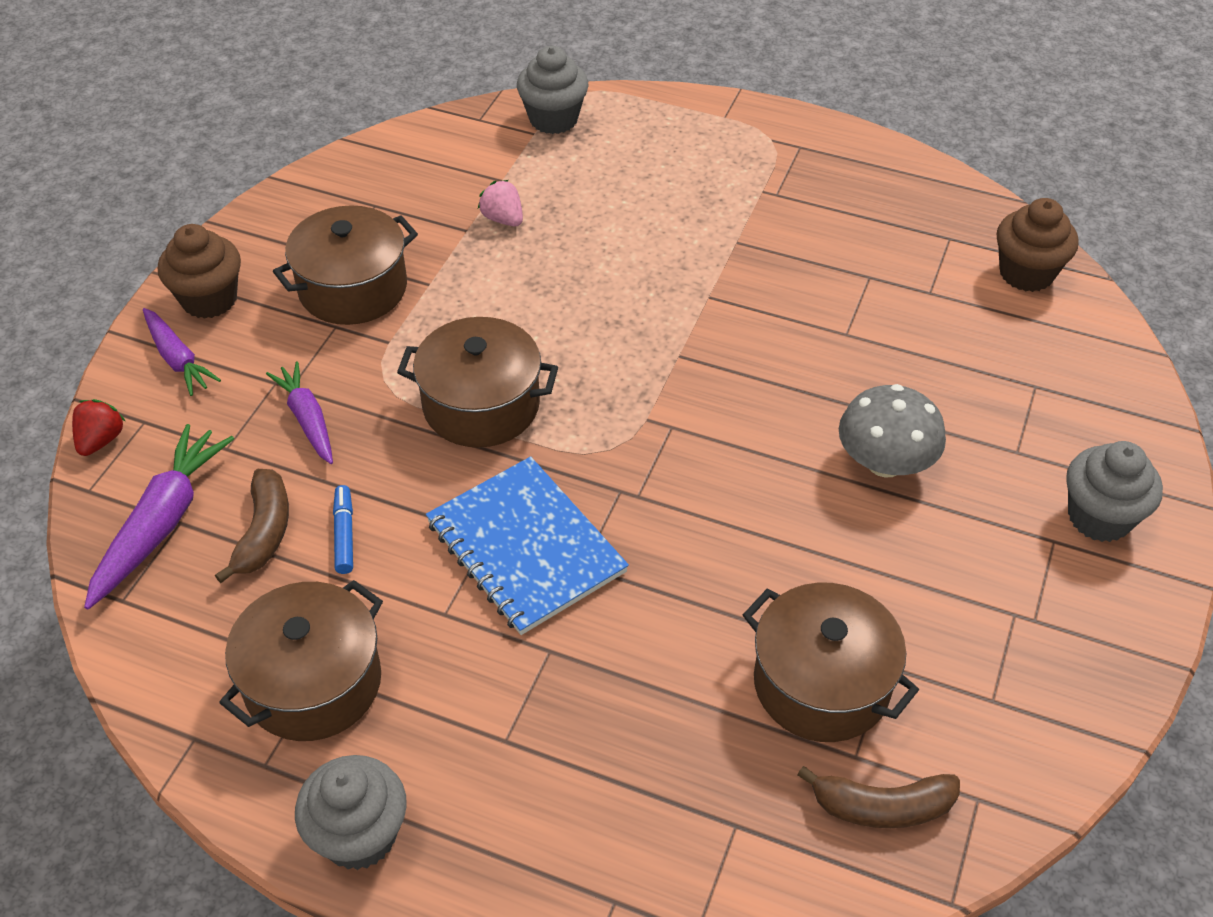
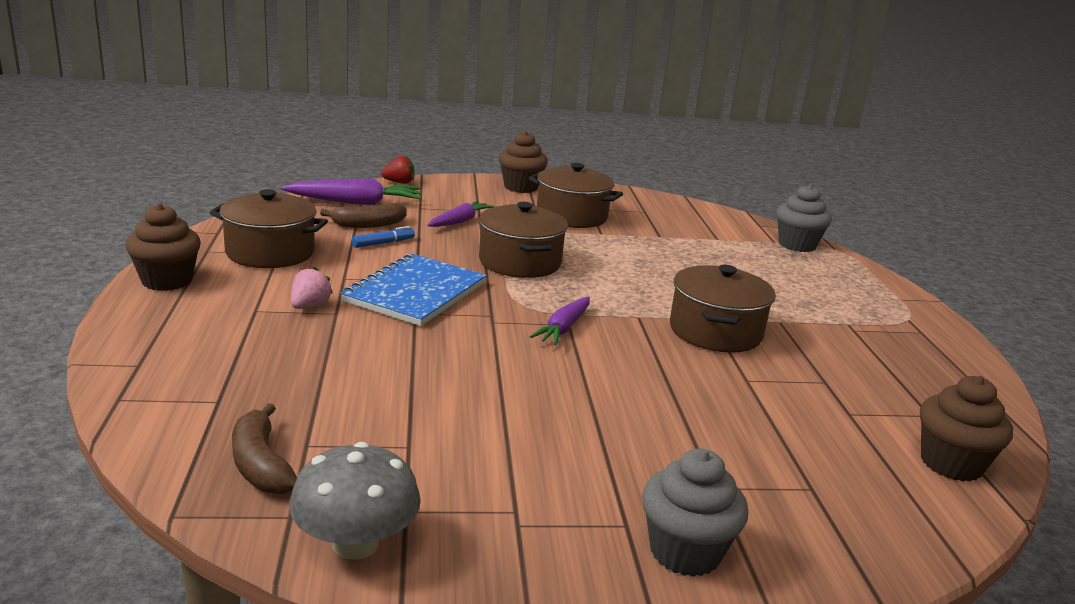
camera: 60 degrees right, 25 degrees down
(178, 359) = (471, 188): purple carrot -> purple carrot (563, 328)
(359, 835) = (167, 281): grey cupcake -> brown cupcake
(503, 219) = (684, 244): pink strawberry -> pink strawberry (309, 306)
(821, 683) = (370, 418): brown pot -> brown pot (715, 331)
(885, 462) = (626, 417): grey mushroom -> grey mushroom (355, 543)

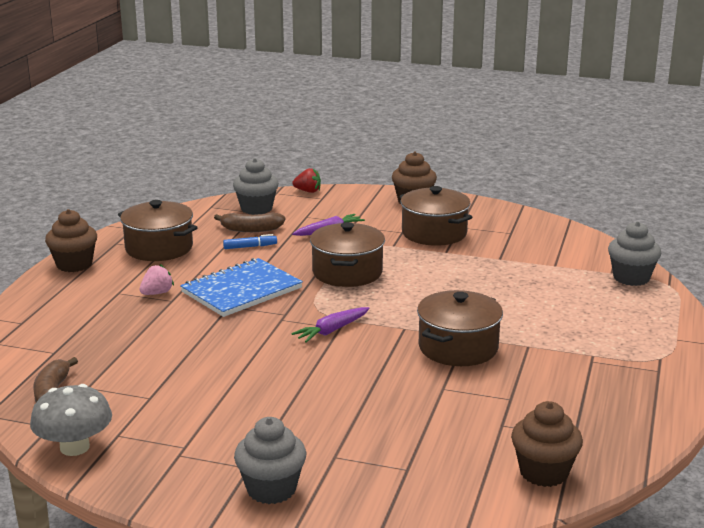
camera: 25 degrees right, 0 degrees up
(356, 203) = (256, 209): purple carrot -> grey cupcake

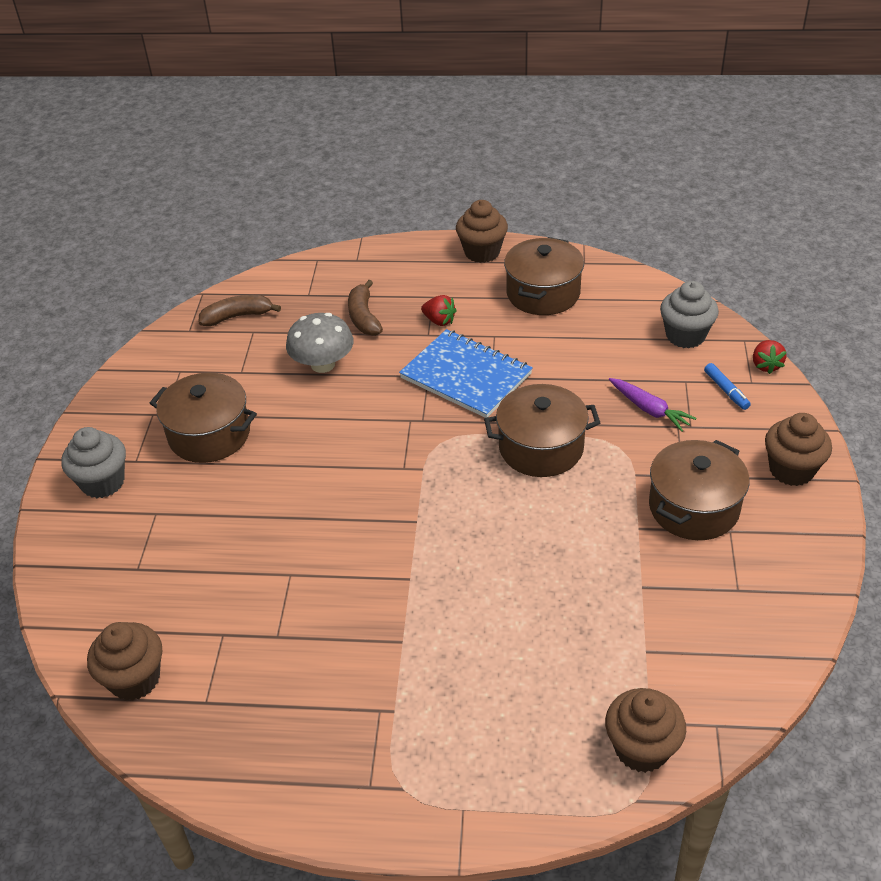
camera: 80 degrees right, 20 degrees up
(74, 447) = (159, 353): grey mushroom -> grey mushroom (323, 364)
(157, 293) = (439, 321): pink strawberry -> red strawberry
(250, 247) = (576, 356): blue marker -> blue marker (726, 390)
(251, 229) = (623, 346): brown banana -> brown banana (364, 317)
(332, 331) = (394, 463): purple carrot -> none
(458, 347) = (382, 575): brown pot -> brown pot (209, 434)
(631, 278) = (641, 748): grey cupcake -> brown cupcake

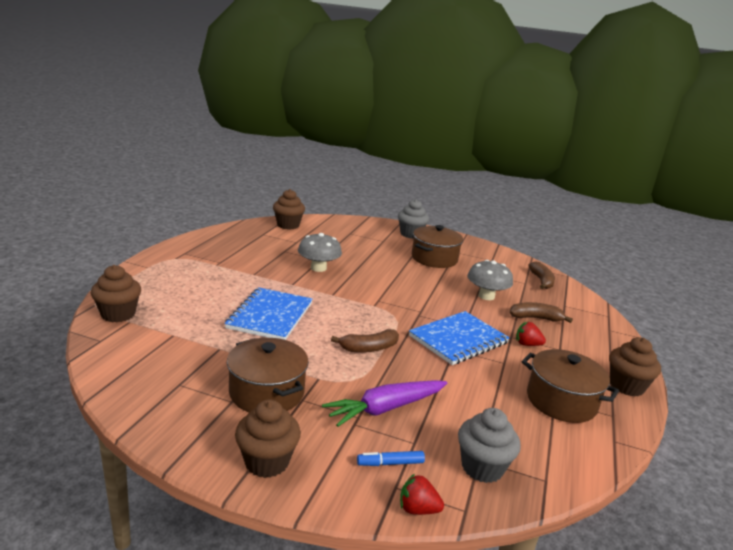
camera: 100 degrees right, 20 degrees down
(328, 565) = (318, 268): none -> grey mushroom
(439, 321) = (527, 344): red strawberry -> red strawberry turned 60 degrees clockwise
(525, 567) = (270, 316): none -> blue notebook
(541, 448) = (369, 348): brown pot -> brown banana
(649, 409) = (385, 409): purple carrot -> purple carrot, size x1.53

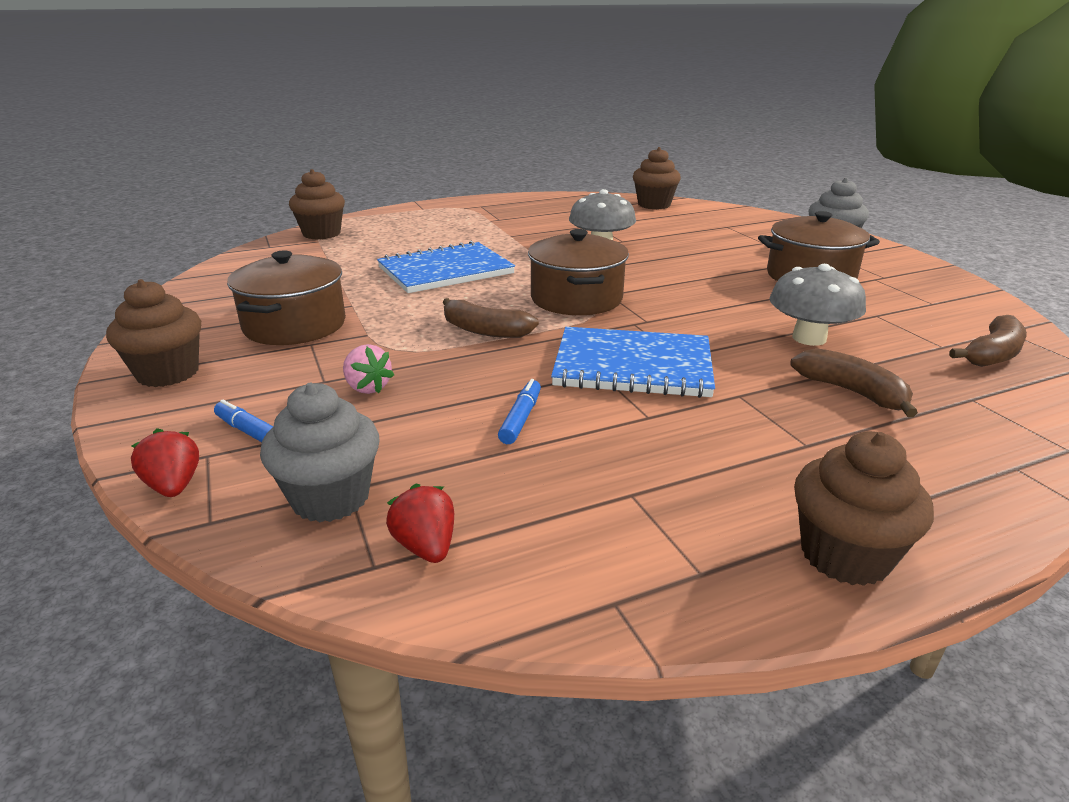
camera: 50 degrees right, 5 degrees up
(385, 409) = (367, 387): purple carrot -> pink strawberry
(470, 388) = (521, 418): none -> blue marker
(527, 344) = (748, 414): red strawberry -> red strawberry (426, 546)
(561, 401) = (637, 502): brown pot -> brown pot (576, 299)

